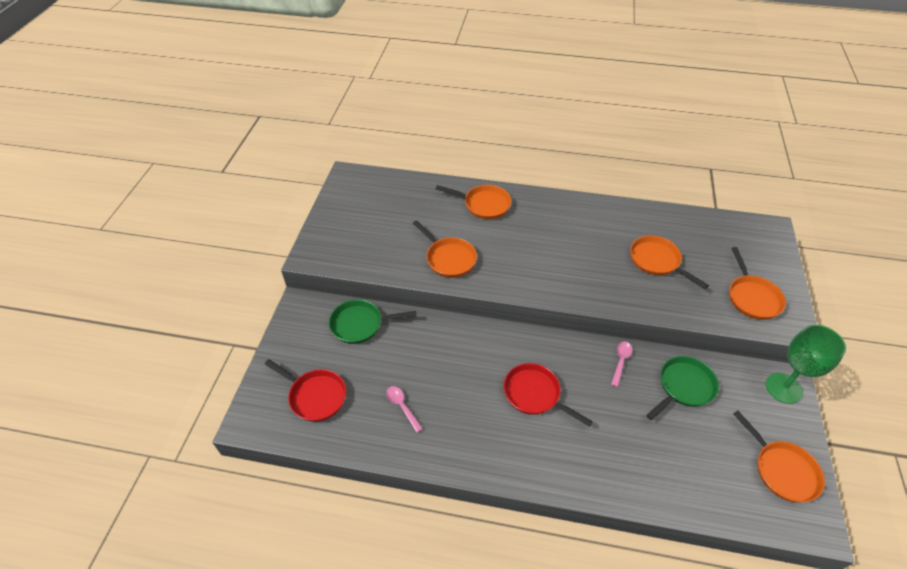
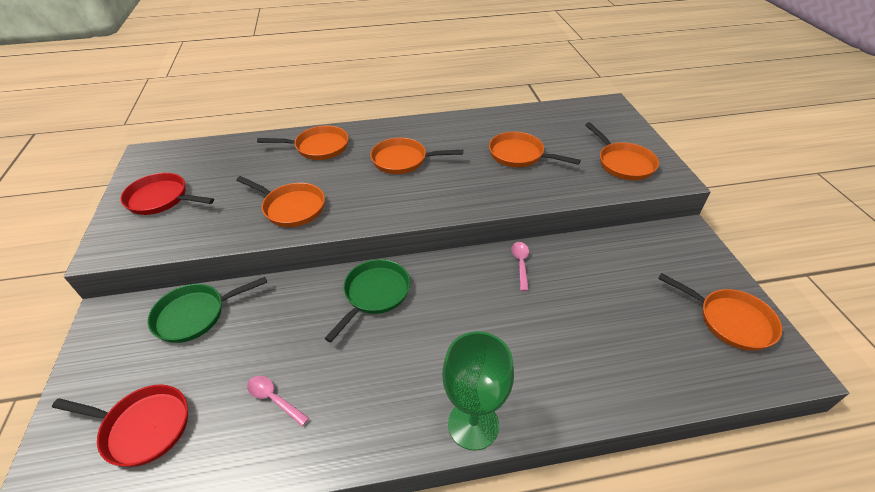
camera: 20 degrees left, 5 degrees down
(535, 394) = (439, 328): red pan -> red pan (161, 199)
(551, 238) = (403, 160): none -> orange pan
(683, 387) = (595, 269): green pan -> green pan (374, 294)
(783, 388) = (688, 241): green goblet -> green goblet (473, 424)

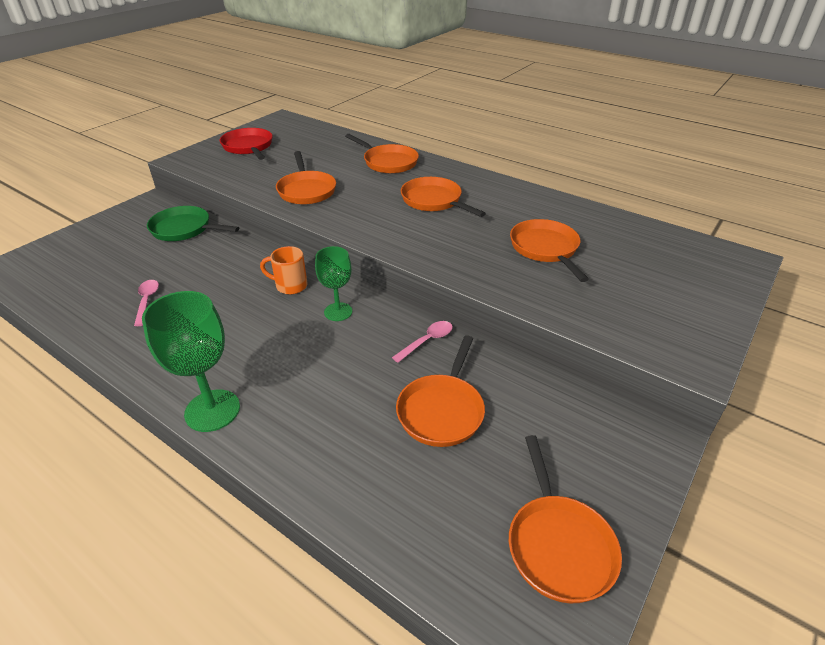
camera: 45 degrees right, 5 degrees down
(142, 427) = (81, 267): red pan -> none
(374, 294) = (290, 286): green pan -> orange mug
(439, 287) = (338, 312): none -> green goblet
(623, 163) = (653, 315): orange pan -> orange pan (442, 410)

